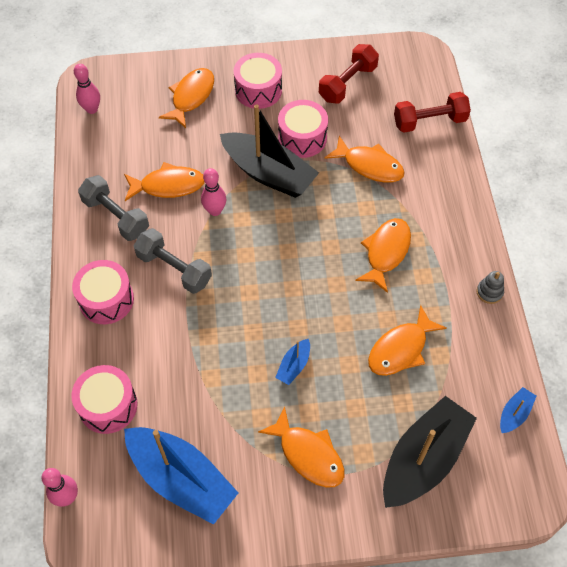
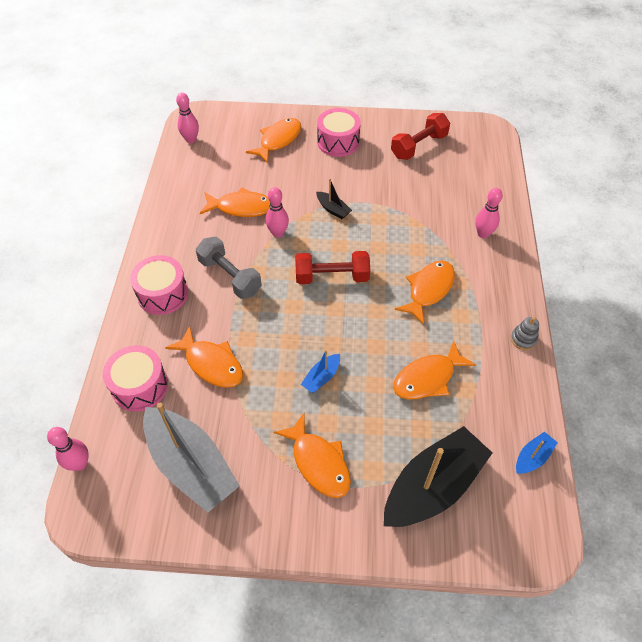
camera: 10 degrees right, 5 degrees down
(116, 216) = (189, 226): grey dumbbell -> none
(181, 479) = (191, 465): blue boat -> grey boat
(268, 173) = (333, 209): black boat -> black boat, size x0.44
(302, 138) = (369, 184): pink drum -> none
(369, 165) = (426, 214): orange fish -> orange fish (211, 363)
(429, 122) = (488, 186): red dumbbell -> red dumbbell (332, 277)
(432, 180) = (483, 234): none -> pink bowling pin

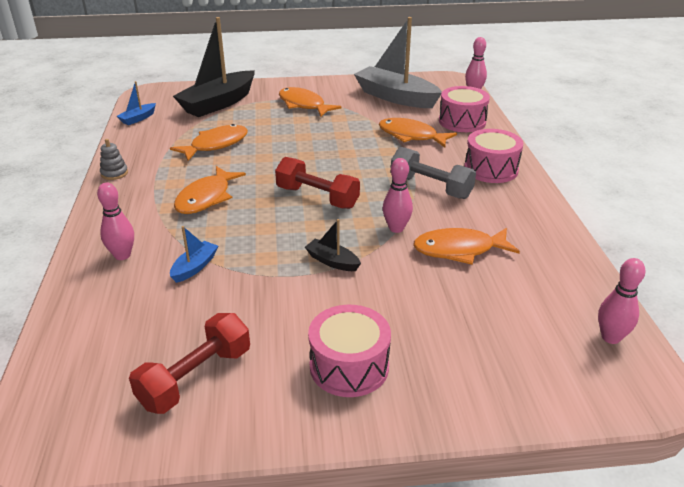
camera: 170 degrees right, 20 degrees down
(278, 140) = (459, 356): orange fish -> none
(321, 377) = (311, 137): blue boat -> blue boat (195, 267)
(332, 277) = (317, 197): red dumbbell -> red dumbbell turned 45 degrees clockwise

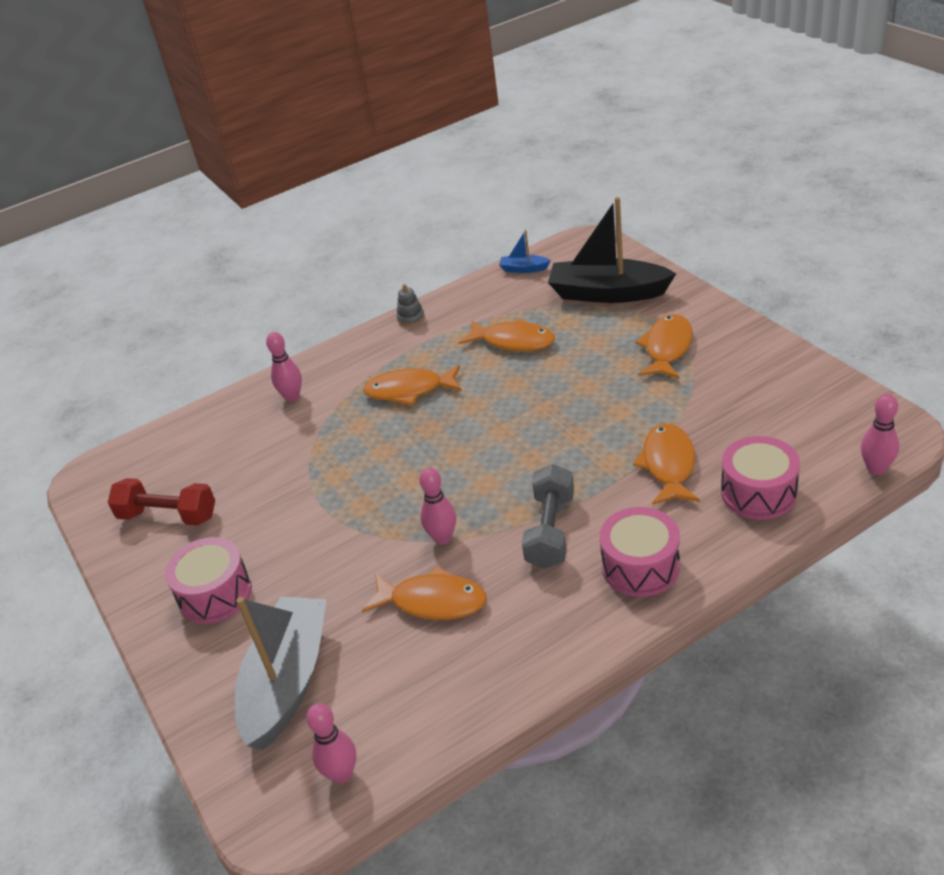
camera: 70 degrees right, 5 degrees up
(195, 267) = (299, 443): blue boat -> none
(317, 197) = (463, 457): red dumbbell -> none
(332, 261) = (356, 519): black boat -> none
(396, 97) = (771, 406): grey boat -> grey boat (288, 681)
(459, 250) = (432, 601): orange fish -> orange fish turned 135 degrees clockwise

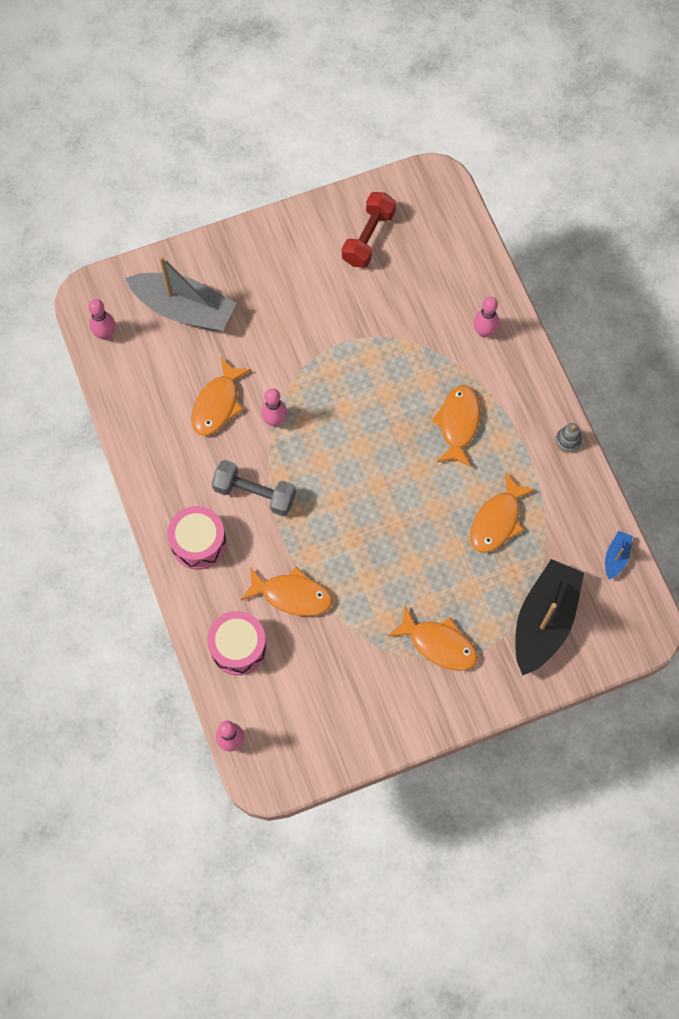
camera: 95 degrees right, 30 degrees up
(215, 594) = (276, 268): pink drum -> none

